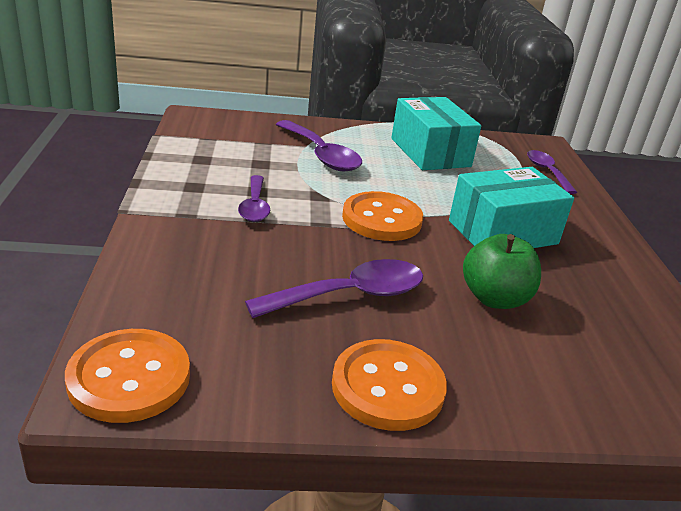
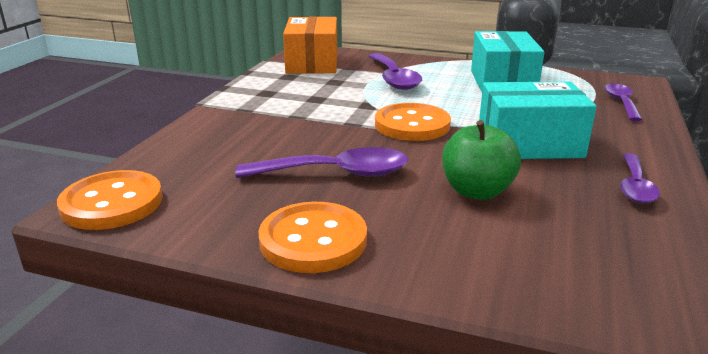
camera: 25 degrees right, 5 degrees down
(216, 137) = (312, 63): none -> orange box
(254, 206) = (305, 108): purple spoon -> purple spoon (635, 187)

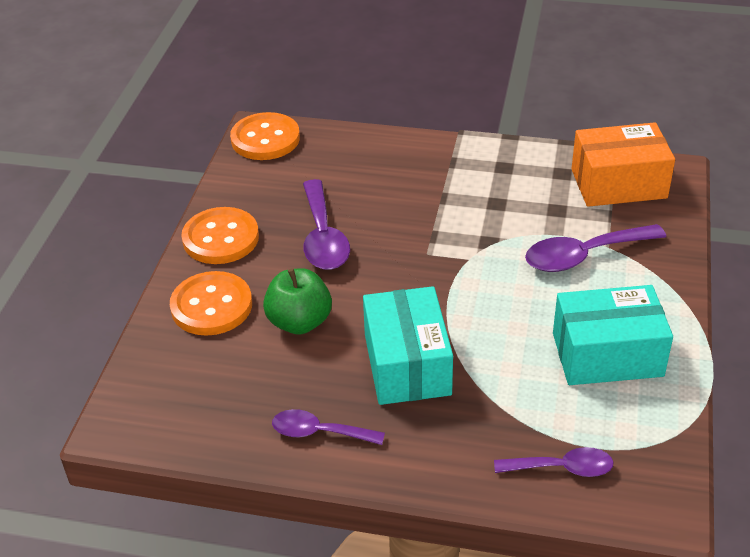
camera: 85 degrees right, 15 degrees up
(412, 125) = (439, 277): orange button -> orange button (211, 306)

